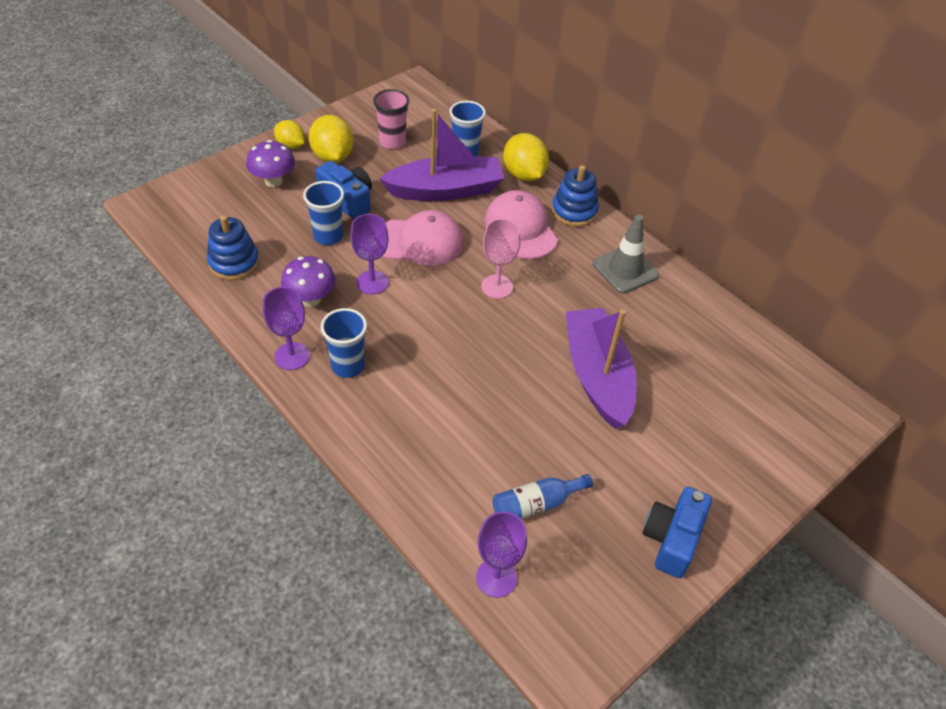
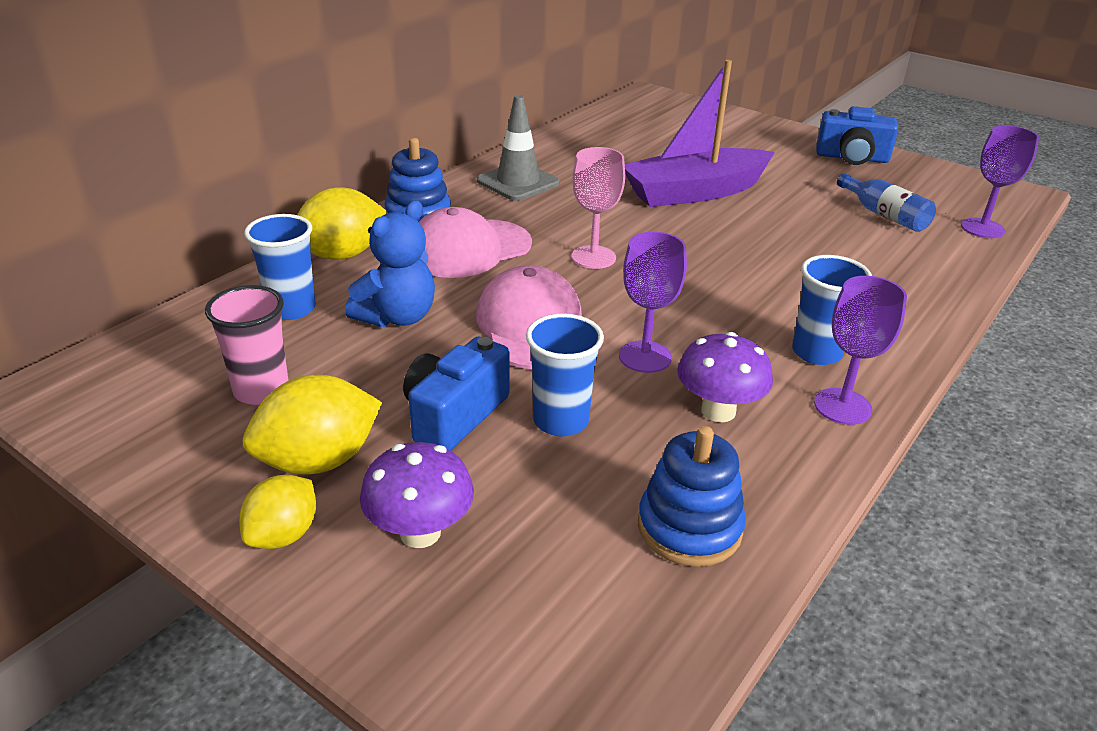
camera: 100 degrees left, 15 degrees down
(445, 190) = (397, 317): purple boat -> blue teddy bear

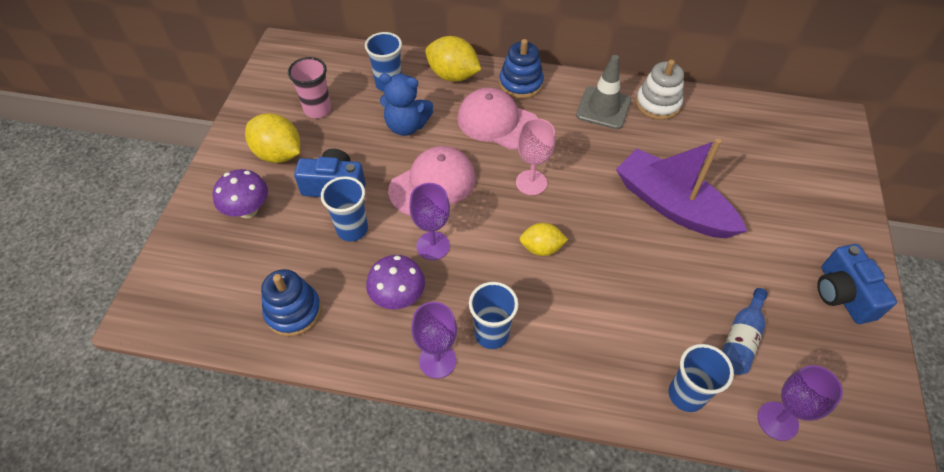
camera: 65 degrees right, 20 degrees up
(283, 535) = (229, 167): yellow lemon -> yellow lemon (541, 248)
(544, 155) = (658, 104): none -> white stacking toy
(942, 261) = (686, 395): none -> blue cup

